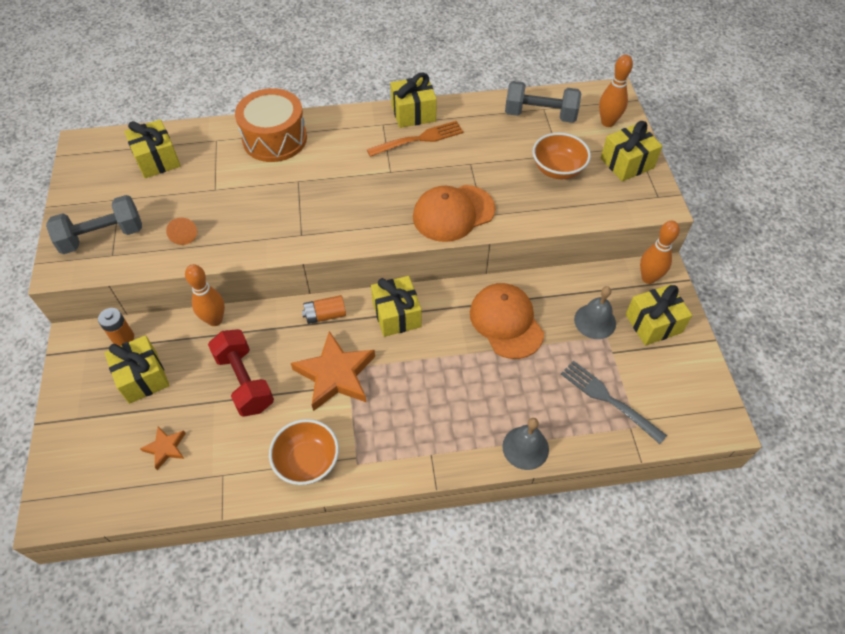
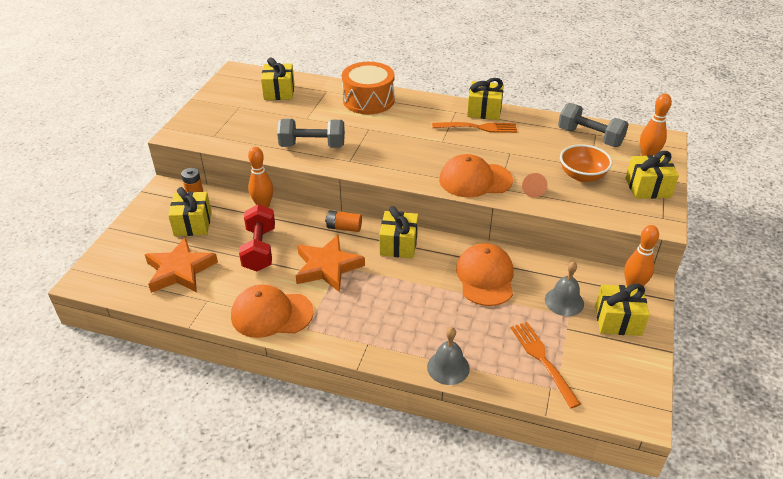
camera: 25 degrees right, 15 degrees down
(102, 236) = (214, 124): grey dumbbell -> grey dumbbell (312, 146)
(166, 448) = (180, 270): orange star -> orange star, size x2.01
(184, 235) = (268, 138): orange cone -> orange cone (532, 190)
(307, 461) = (271, 314): orange bowl -> orange cap
(608, 399) = (542, 360): grey fork -> orange fork

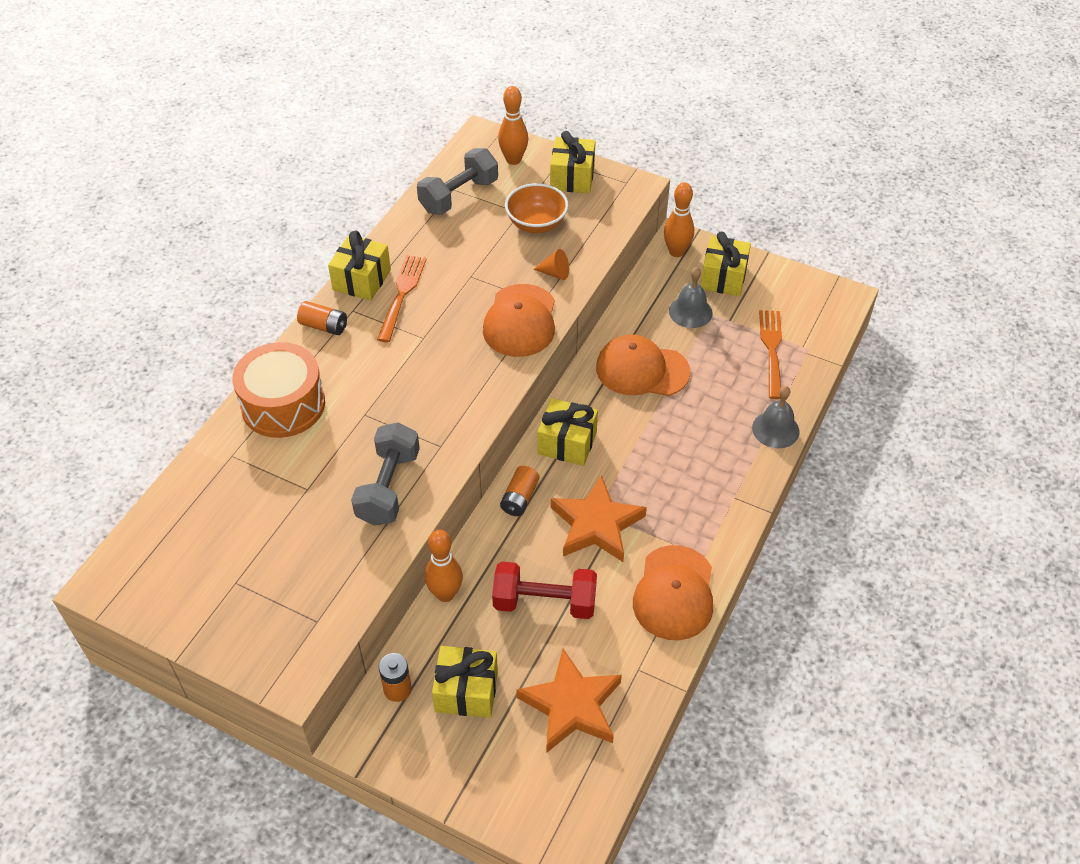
camera: 80 degrees left, 10 degrees up
(279, 92) = (208, 521): yellow gift -> none
(437, 103) = (324, 326): none -> orange battery
(542, 360) = (771, 350): orange fork -> orange fork turned 105 degrees clockwise

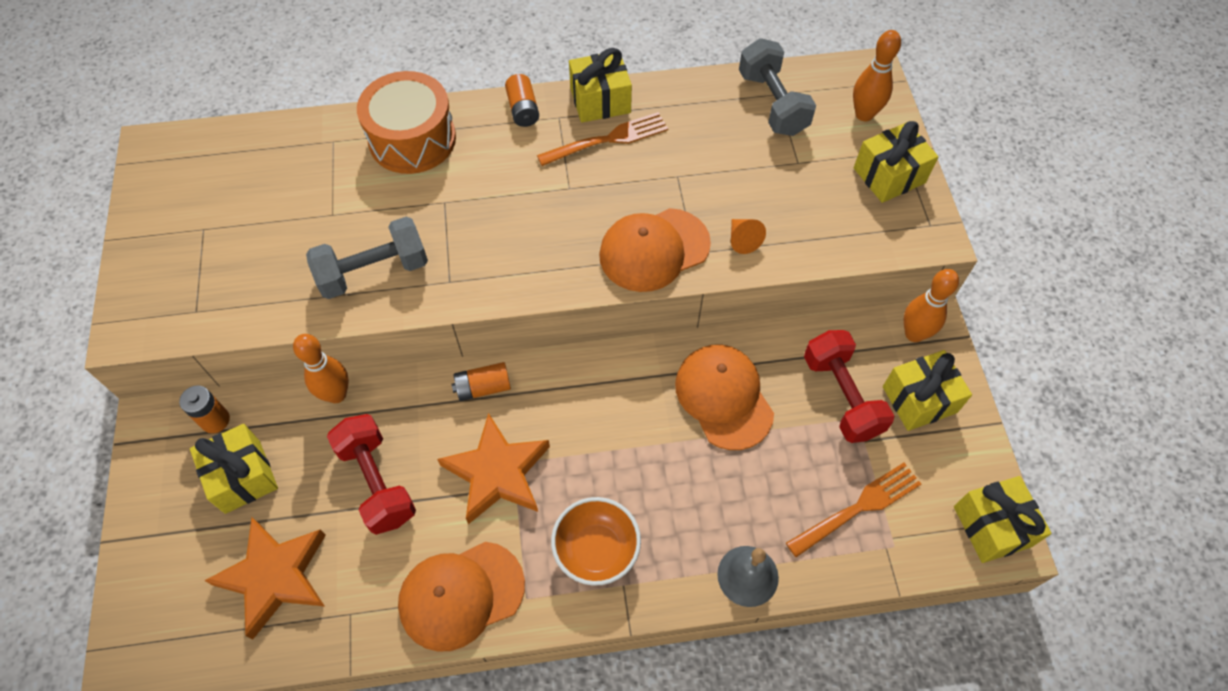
camera: 55 degrees right, 10 degrees up
(459, 196) = (772, 103): grey dumbbell -> grey dumbbell turned 60 degrees clockwise
(536, 224) = (795, 185): orange bowl -> orange bowl (596, 550)
(567, 443) = (578, 387): yellow gift -> yellow gift (992, 526)
(690, 312) = (841, 396): grey bell -> red dumbbell

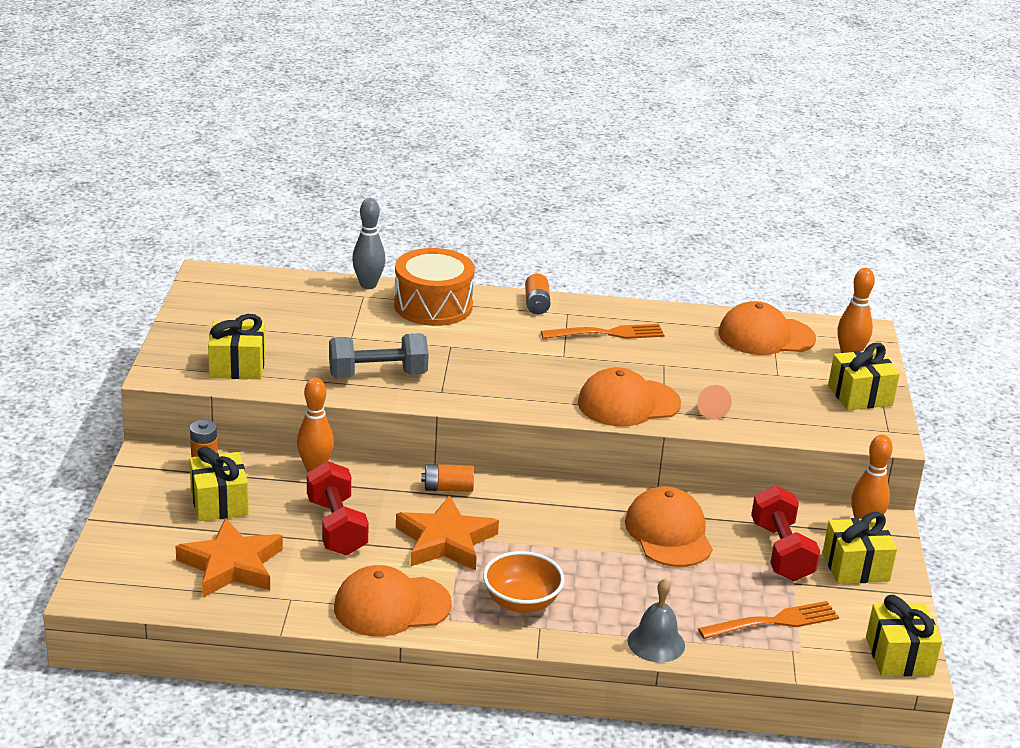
camera: 10 degrees right, 30 degrees down
(335, 122) = (368, 285): none -> grey bowling pin
(600, 100) = (608, 309): yellow gift -> yellow gift (237, 366)
(772, 103) = (766, 336): grey dumbbell -> orange cap

